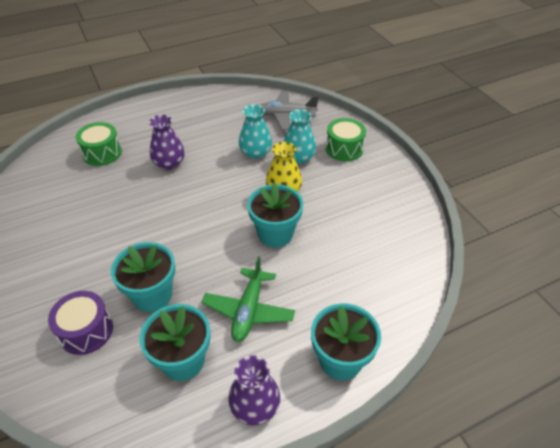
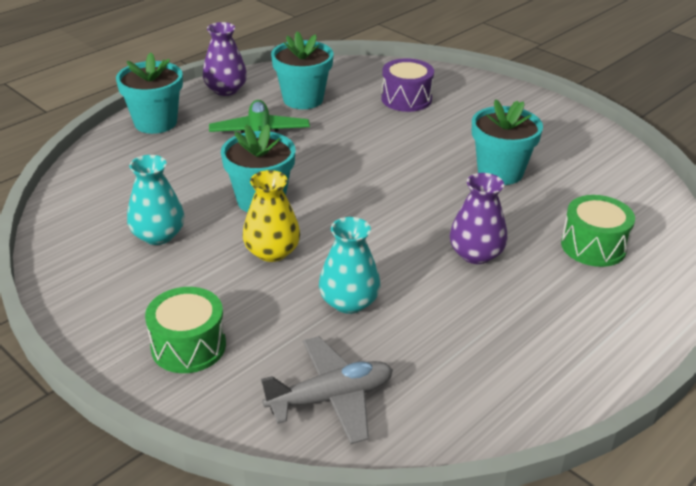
camera: 160 degrees right, 10 degrees down
(152, 295) = (367, 128): turquoise flower pot -> turquoise flower pot (500, 172)
(298, 157) = (269, 310): turquoise vase -> turquoise vase (158, 235)

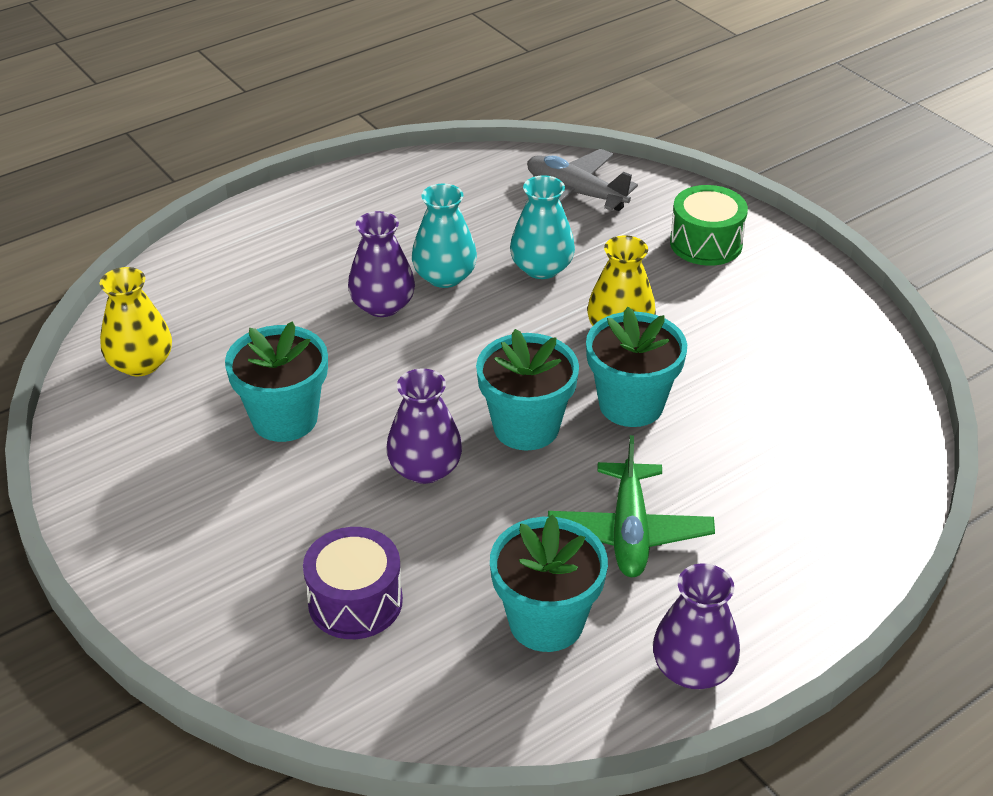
camera: 170 degrees left, 5 degrees up
(155, 122) = (810, 583): turquoise flower pot -> turquoise flower pot (526, 427)
(158, 235) = (760, 365): turquoise vase -> turquoise vase (444, 276)
(331, 398) = (575, 193): grey plane -> grey plane turned 45 degrees clockwise
(393, 154) = (425, 468): none -> purple vase
(593, 246) = (241, 301): green drum -> none
(627, 196) = (141, 363): none -> yellow vase

